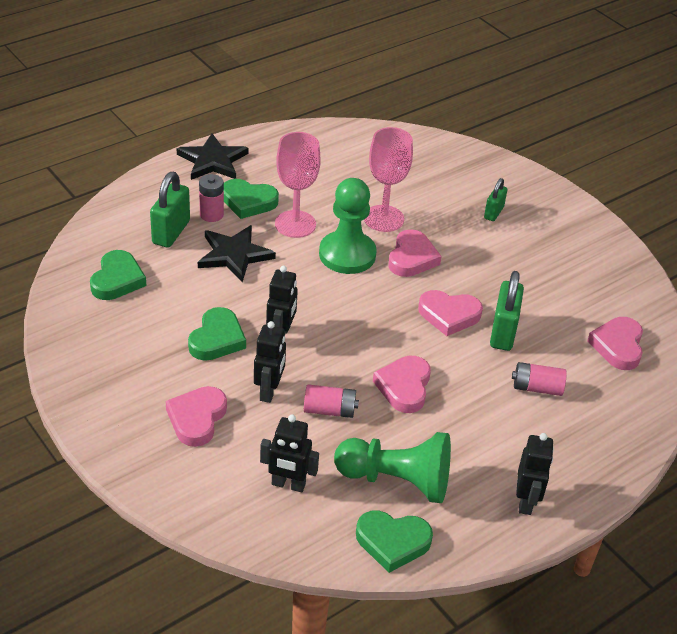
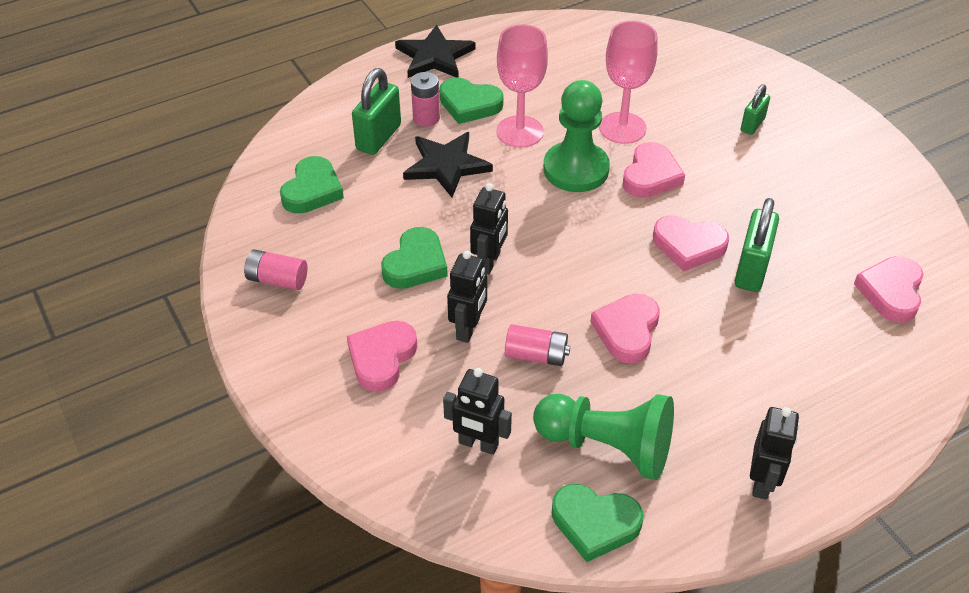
camera: 10 degrees right, 5 degrees up
(537, 388) = (787, 339): pink battery -> pink battery (277, 280)

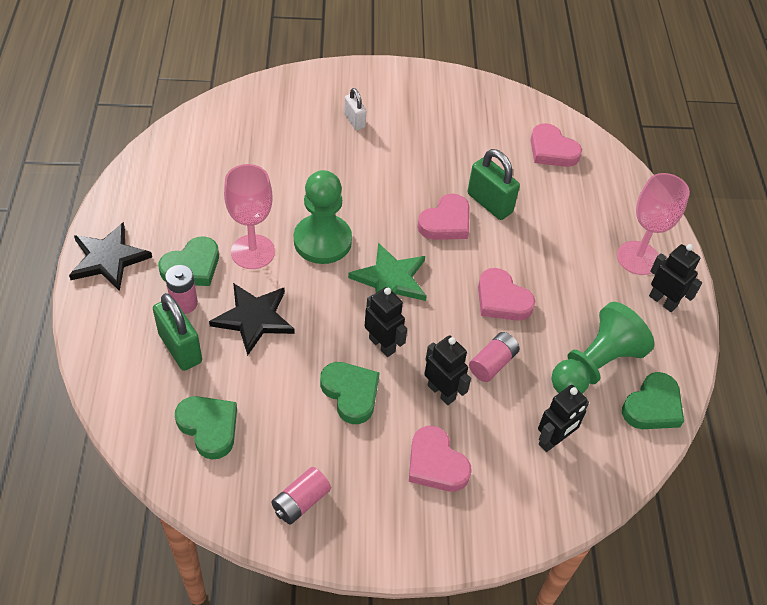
camera: 65 degrees left, 5 degrees up
(574, 235) = (390, 279): none -> green star
(622, 128) = (300, 190): pink goblet -> pink goblet (638, 258)
(651, 175) = (362, 203): pink heart -> none
(752, 125) = (354, 121): green padlock -> white padlock

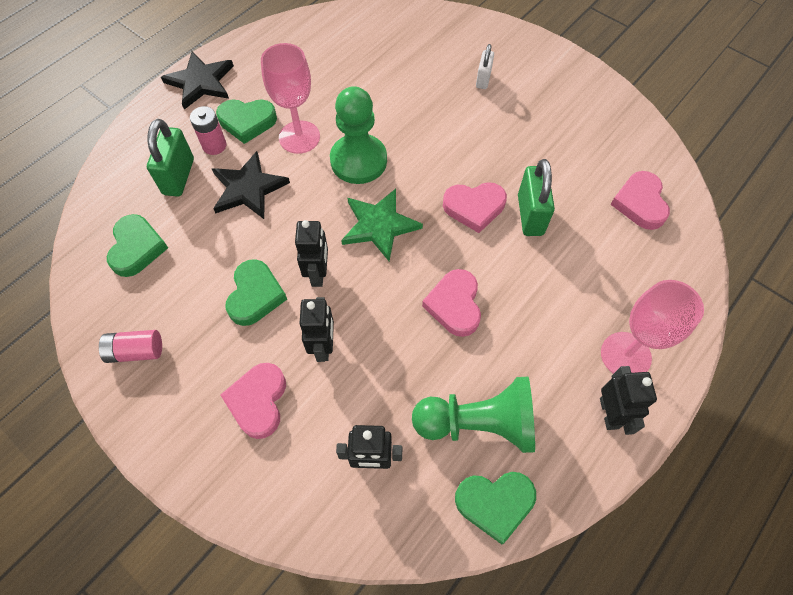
camera: 45 degrees right, 10 degrees up
(492, 363) = (389, 353): pink battery -> none

